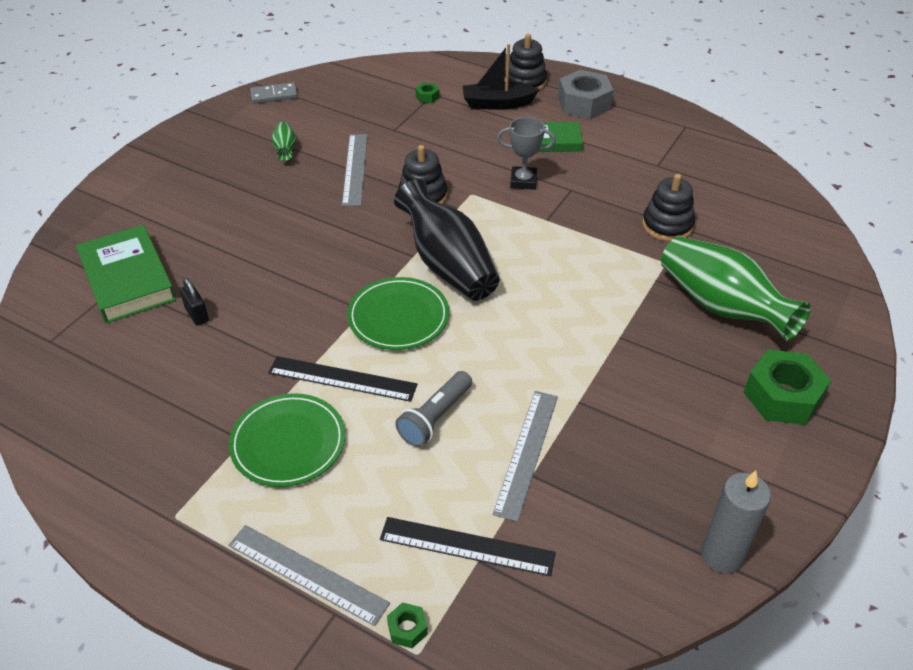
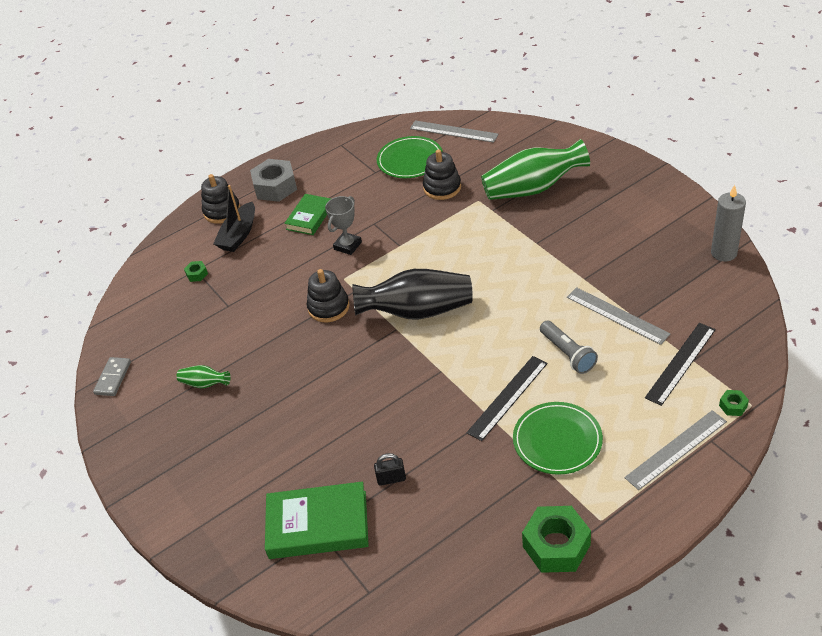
camera: 60 degrees left, 0 degrees up
(355, 169) = (265, 342): grey ruler -> grey ruler (453, 131)
(398, 317) = (459, 352): green plate -> green plate (410, 160)
(782, 396) = (619, 189): green nut -> green nut (556, 545)

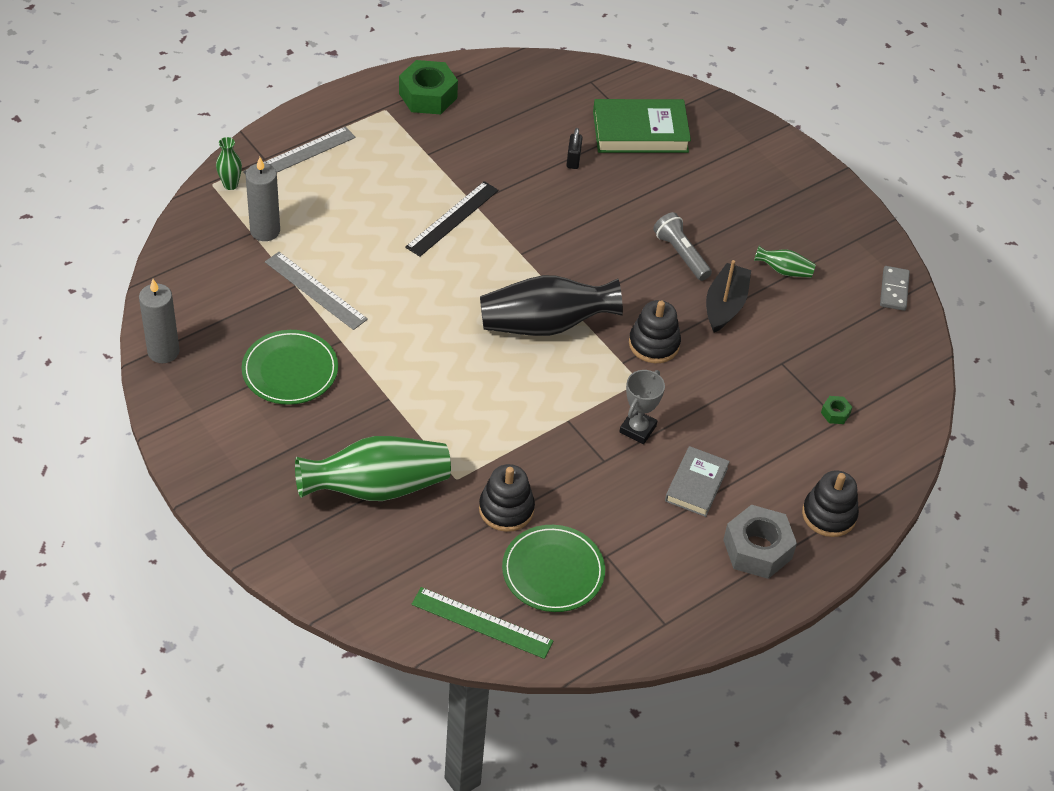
camera: 170 degrees right, 5 degrees up
(239, 235) = (793, 469): black boat -> black boat (725, 305)
(310, 217) = (696, 484): green book -> grey book
(391, 479) = (573, 160): black padlock -> black padlock turned 75 degrees counterclockwise
(453, 131) = (482, 622): grey ruler -> green ruler
(557, 440) = (410, 174): green plate -> green plate (290, 370)
(567, 353) = (381, 255): grey flashlight -> grey flashlight (681, 254)
(681, 363) = (265, 231): black ruler -> grey candle
(733, 406) = (230, 185): green nut -> green vase

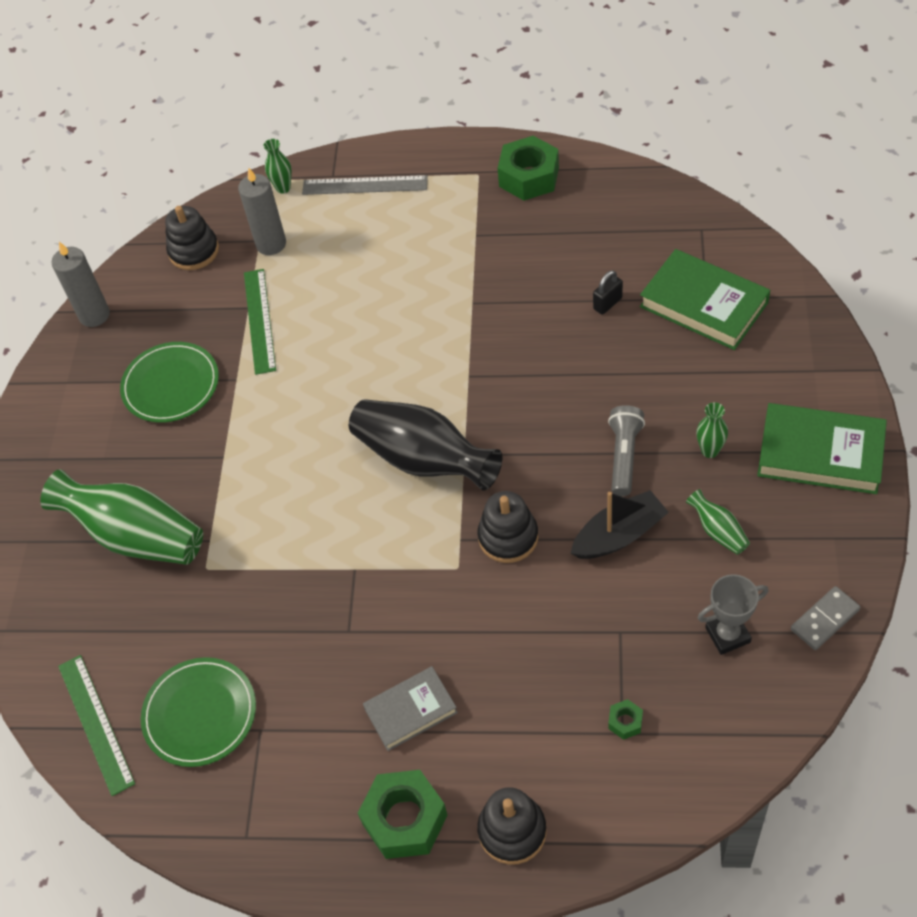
camera: 50 degrees right, 5 degrees up
(315, 290) = (259, 320): grey ruler -> green ruler
(452, 218) = (438, 309): black ruler -> none
(506, 509) = (218, 625): black stacking toy -> black stacking toy (194, 251)
(637, 429) = (409, 617): grey trophy -> grey trophy (727, 635)
(732, 224) = (710, 451): none -> green vase
(757, 549) = (405, 819): grey nut -> green nut
(802, 192) = (820, 453): none -> green book

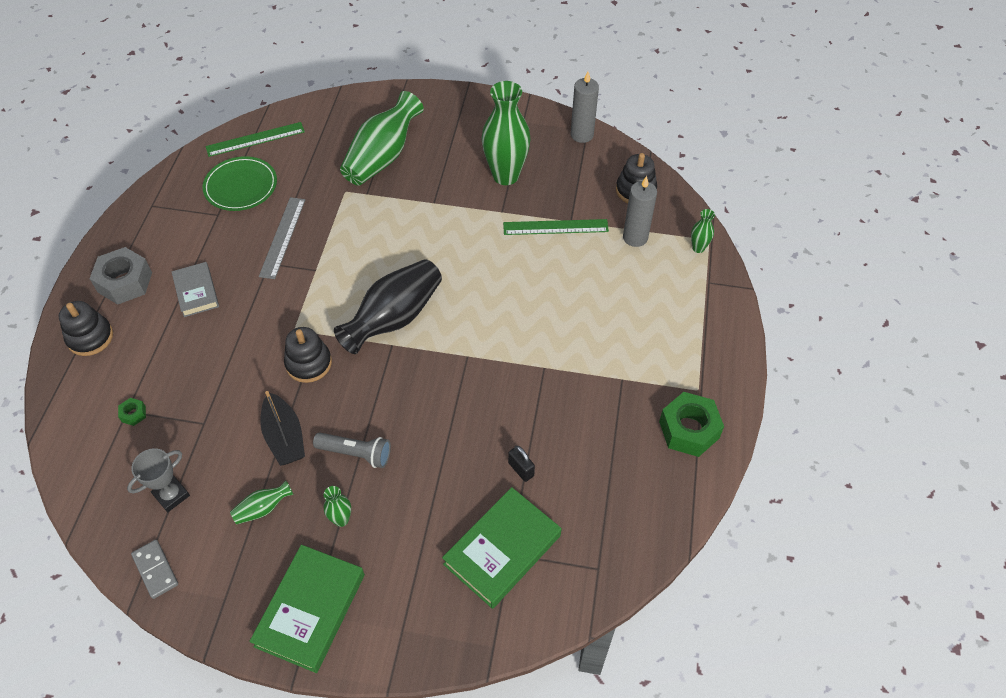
camera: 90 degrees right, 0 degrees up
(171, 385) = (505, 175): green plate -> green vase
(364, 185) = (694, 304): grey ruler -> grey ruler (282, 237)
(405, 819) = (125, 282): green nut -> grey nut
(727, 635) = (171, 495): grey trophy -> grey trophy turned 60 degrees clockwise

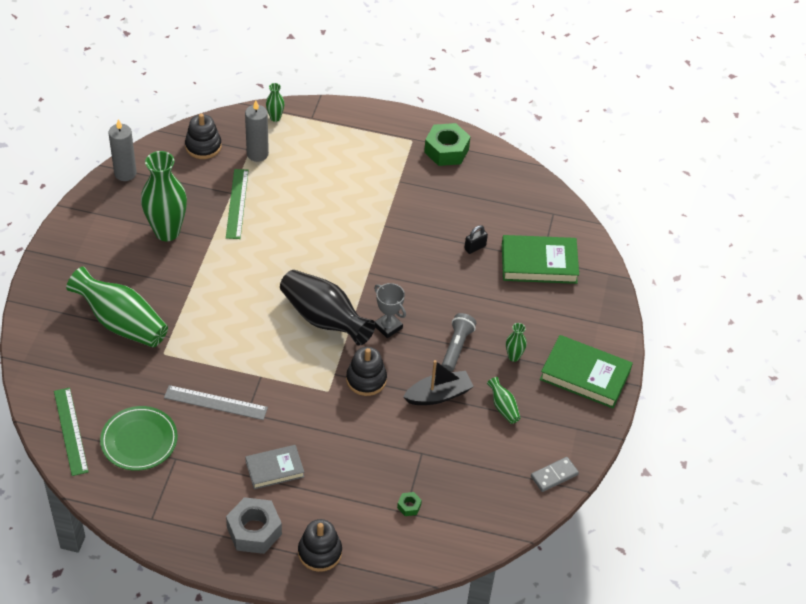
camera: 90 degrees left, 5 degrees down
(171, 495) = (489, 470): grey trophy -> grey trophy (388, 327)
(502, 550) = (539, 263): green book -> green book turned 45 degrees counterclockwise

